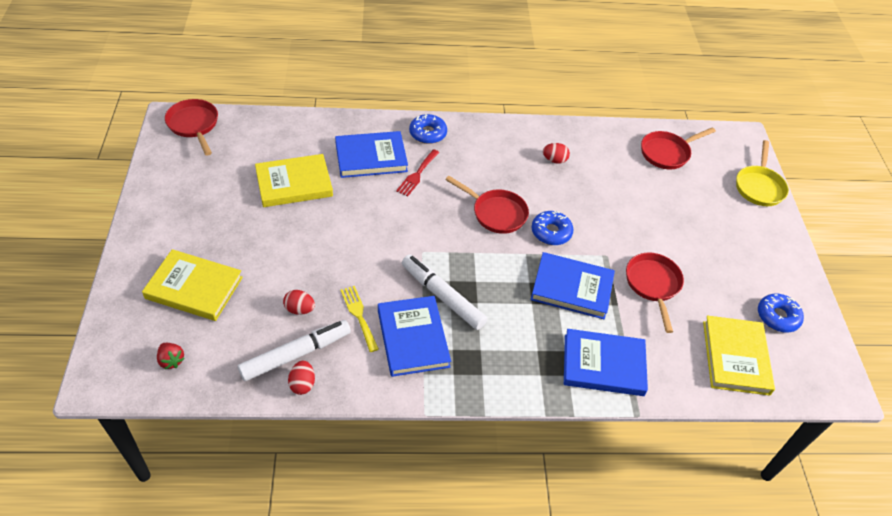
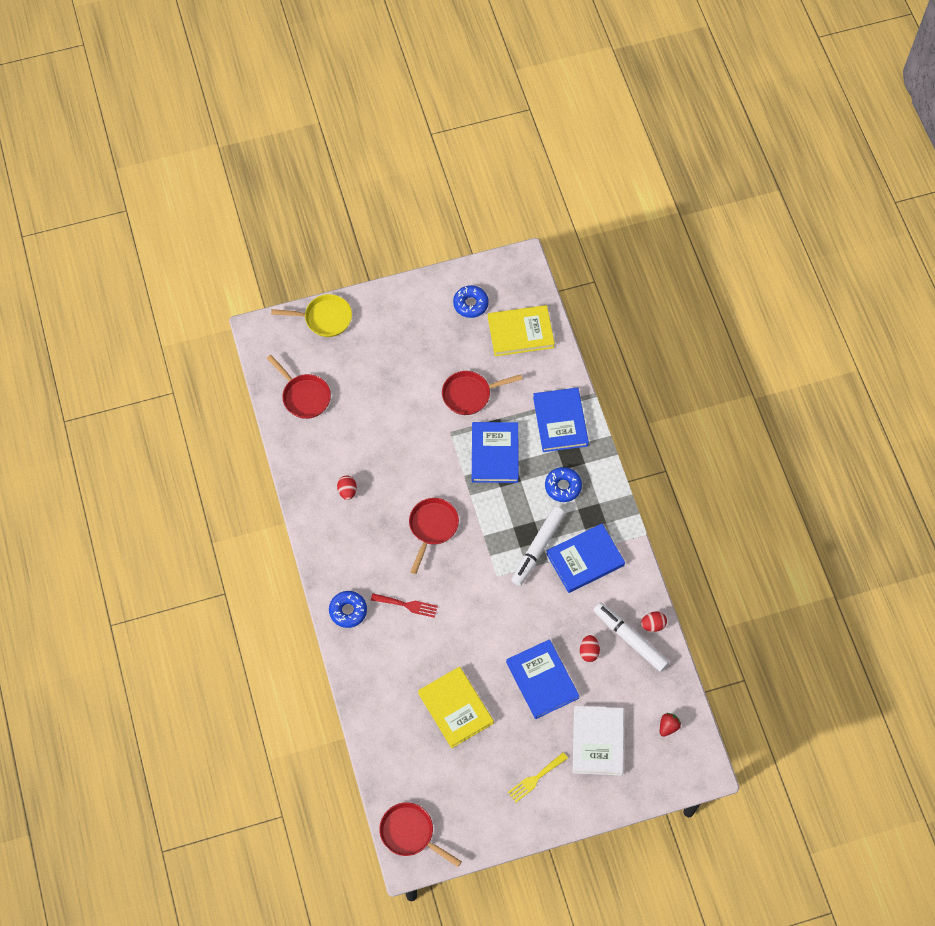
camera: 100 degrees left, 15 degrees up
(194, 125) = (410, 833): red pan -> red pan turned 75 degrees clockwise
(194, 288) = (598, 741): yellow book -> white book
(359, 315) = (578, 605): yellow fork -> yellow fork (535, 778)
(371, 157) = (398, 652): blue book -> blue book (542, 680)
(551, 232) = (439, 479): blue donut -> blue donut (563, 486)

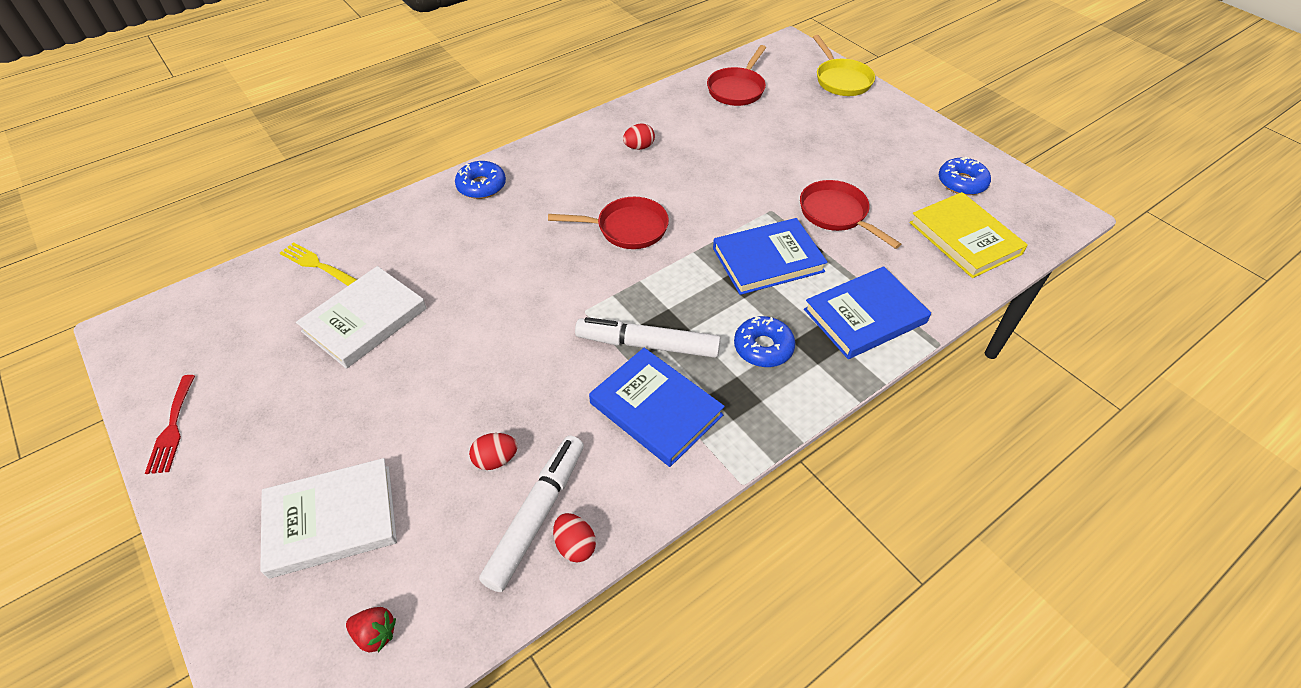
camera: 70 degrees right, 15 degrees down
(407, 605) = (507, 234): red fork -> red fork (172, 428)
(410, 833) = (166, 322): red pan -> none
(455, 708) = (365, 320): yellow book -> white book
(535, 778) = (256, 447): yellow fork -> yellow fork (316, 264)
(542, 680) = (430, 409): blue book -> none

